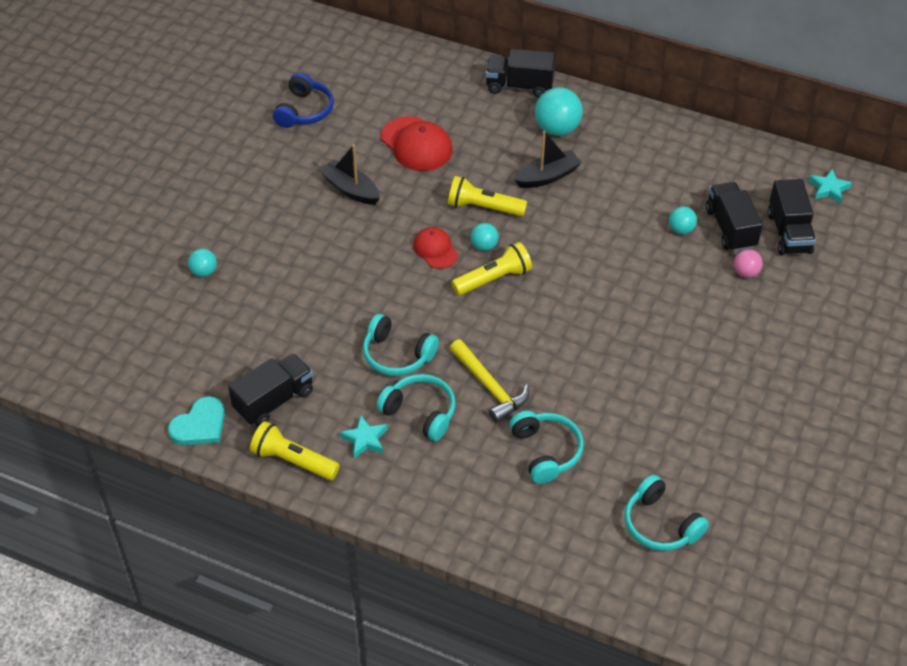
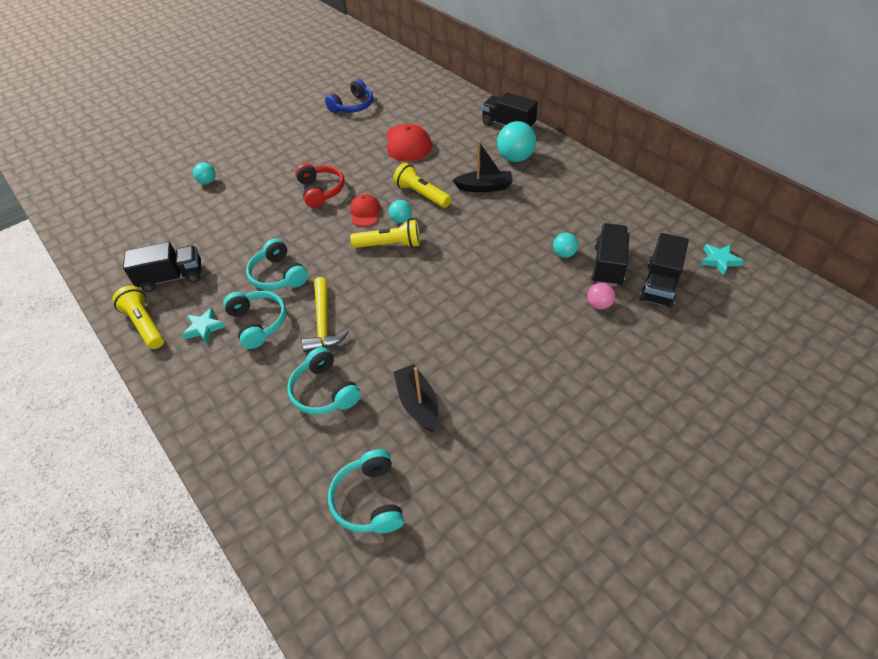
camera: 30 degrees right, 0 degrees up
(200, 425) = (113, 277): turquoise heart -> none
(351, 189) = (341, 158): black boat -> black boat (418, 403)
(360, 239) = (321, 191): none -> red headphones
(546, 451) = (324, 391): turquoise headphones -> turquoise headphones turned 135 degrees clockwise

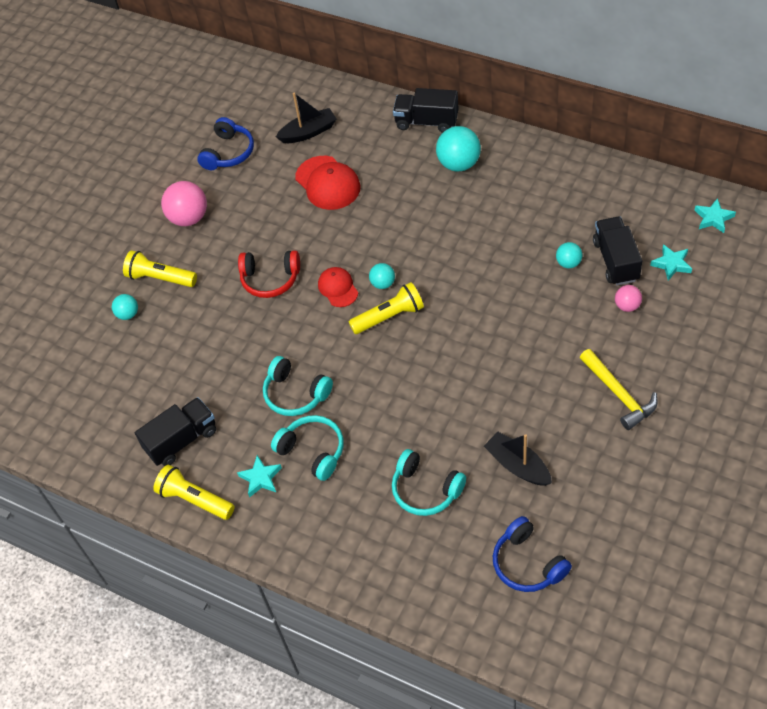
camera: 20 degrees left, 5 degrees up
(296, 136) = (189, 218): none -> pink ball
(321, 191) = (270, 279): red headphones -> red headphones turned 135 degrees clockwise
(323, 323) = (378, 425): yellow hammer -> yellow hammer (619, 394)
(369, 500) = (528, 563): turquoise headphones -> blue headphones
(422, 194) = (385, 245): yellow flashlight -> yellow flashlight (160, 278)
(484, 187) = (446, 212): black boat -> black boat (308, 132)
(659, 285) = (671, 264): black truck -> turquoise star

